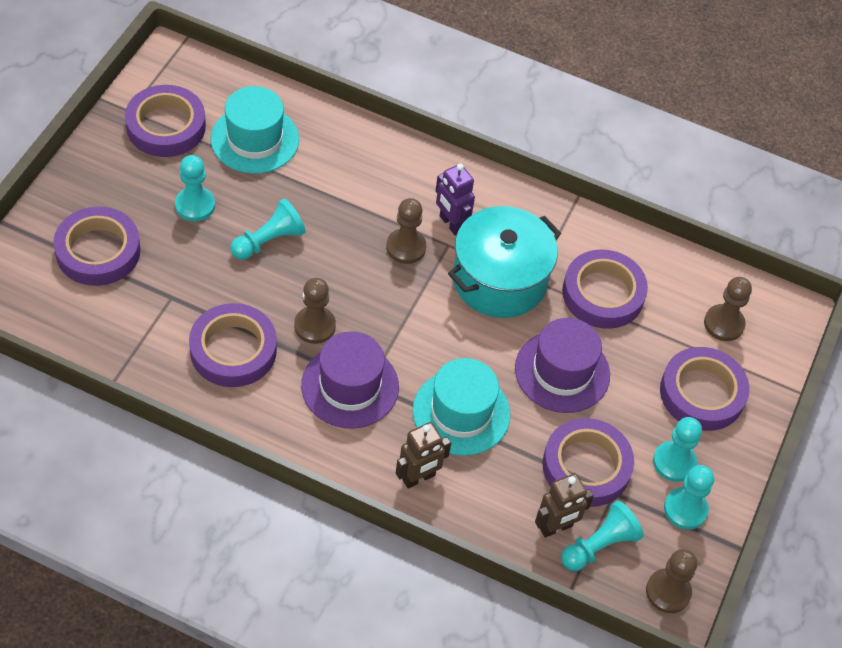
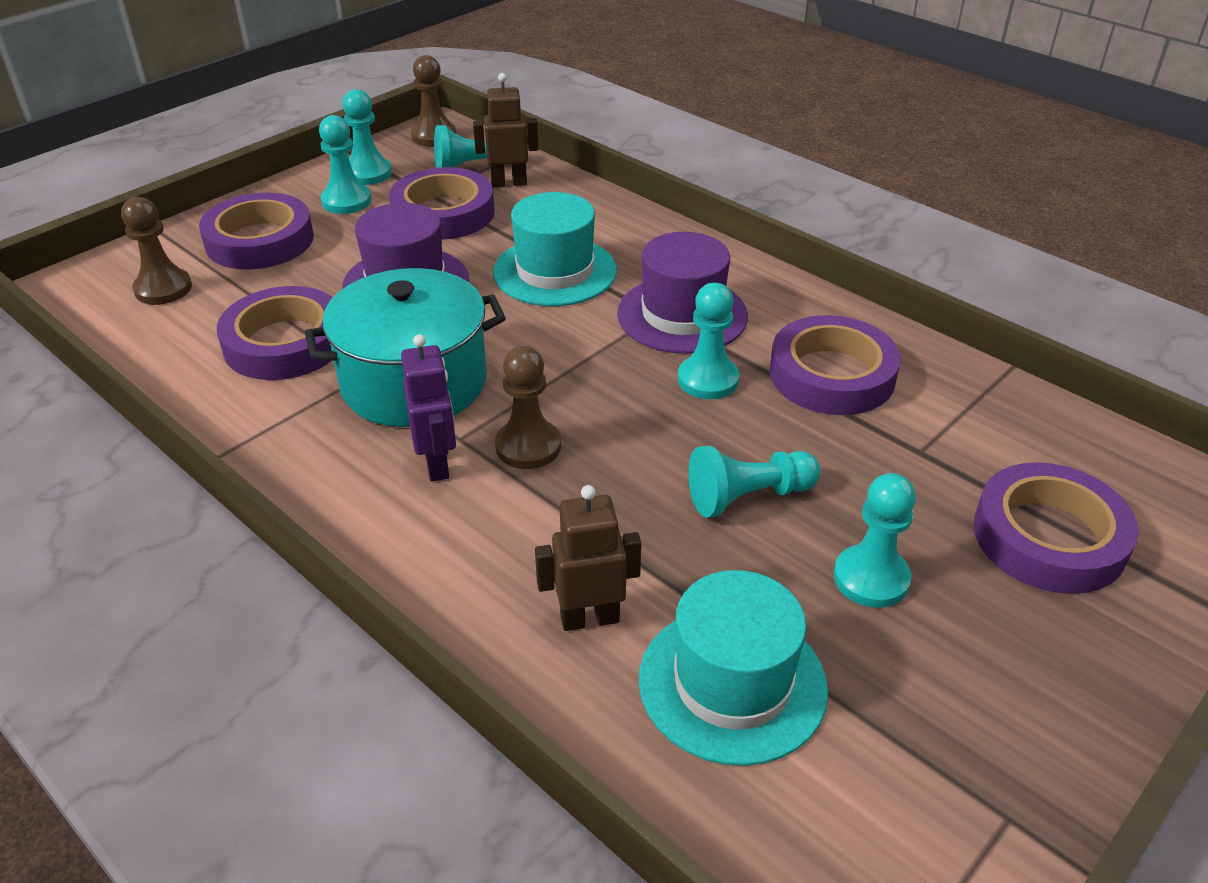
camera: 155 degrees left, 15 degrees down
(166, 126) = (923, 756): purple tape -> none
(315, 326) = (708, 380): brown pawn -> turquoise pawn
(418, 478) = (634, 234): brown robot -> brown robot (589, 618)

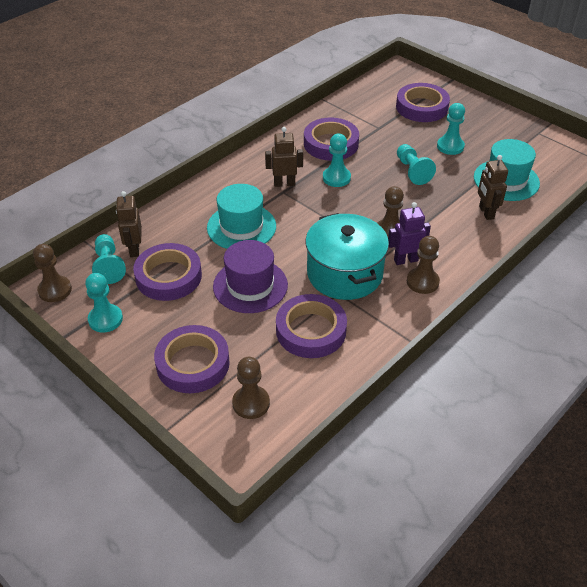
camera: 90 degrees left, 5 degrees up
(346, 201) = (145, 325): turquoise pawn -> none
(368, 483) = (422, 282): none -> brown pawn
(682, 315) = (284, 183): purple hat -> brown robot

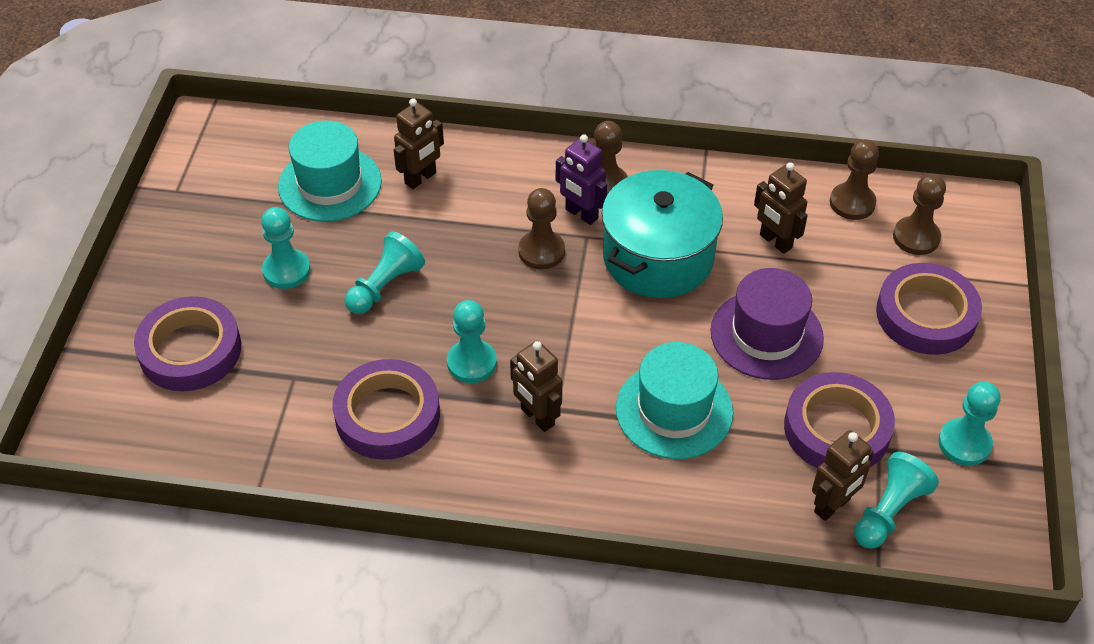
camera: 125 degrees left, 5 degrees up
(55, 290) = (987, 540): brown pawn -> brown pawn (852, 203)
(311, 330) = (775, 242): purple tape -> brown robot

